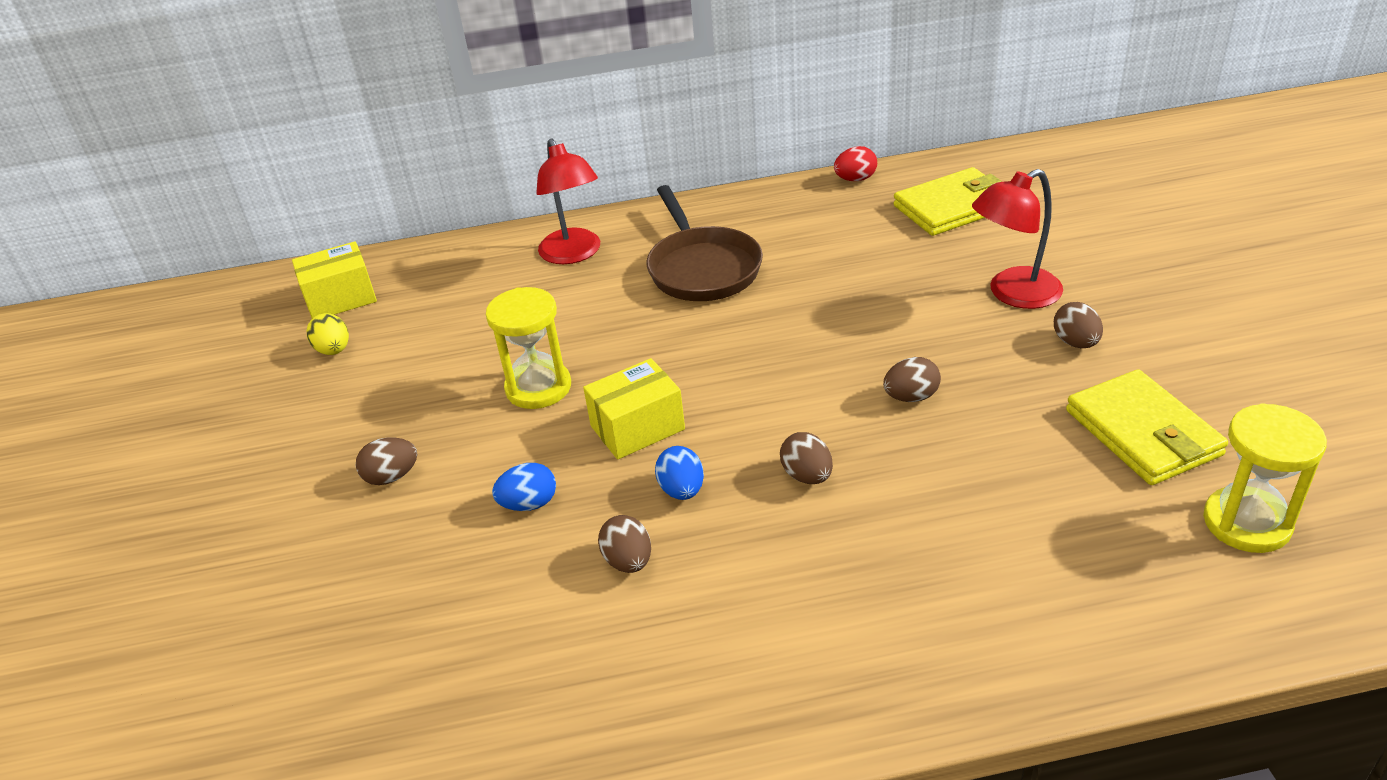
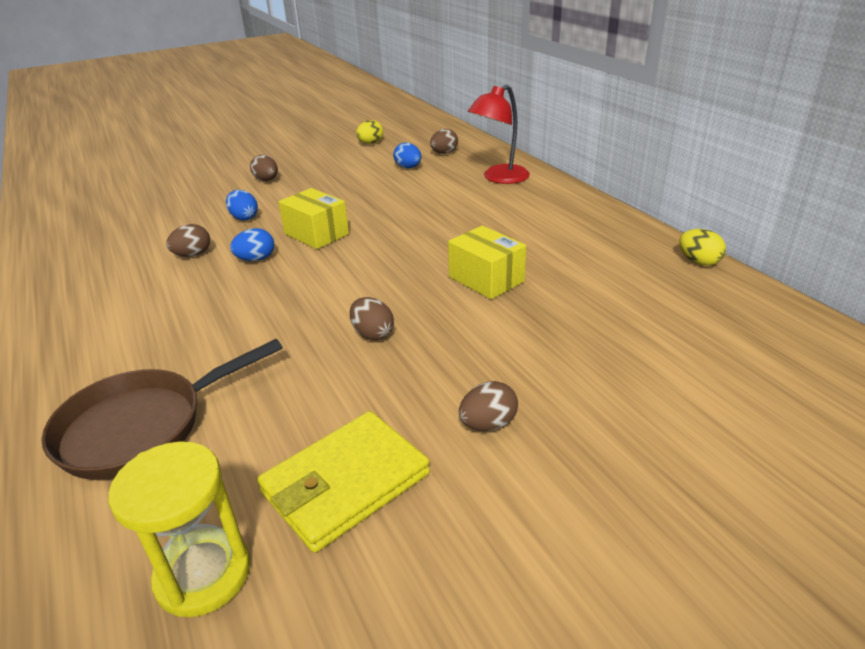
camera: 70 degrees right, 5 degrees down
(341, 298) = (418, 133): yellow box -> yellow box (486, 279)
(472, 323) = (408, 168): none -> blue egg
(538, 388) = (350, 198): yellow hourglass -> none
(702, 268) = (508, 221): brown pan -> brown pan (141, 427)
(807, 476) = (271, 301): brown egg -> brown egg (444, 153)
(855, 179) = (698, 262): red egg -> yellow egg
(953, 207) = (695, 320): yellow wallet -> none
(1013, 294) = (556, 374): red lamp -> none

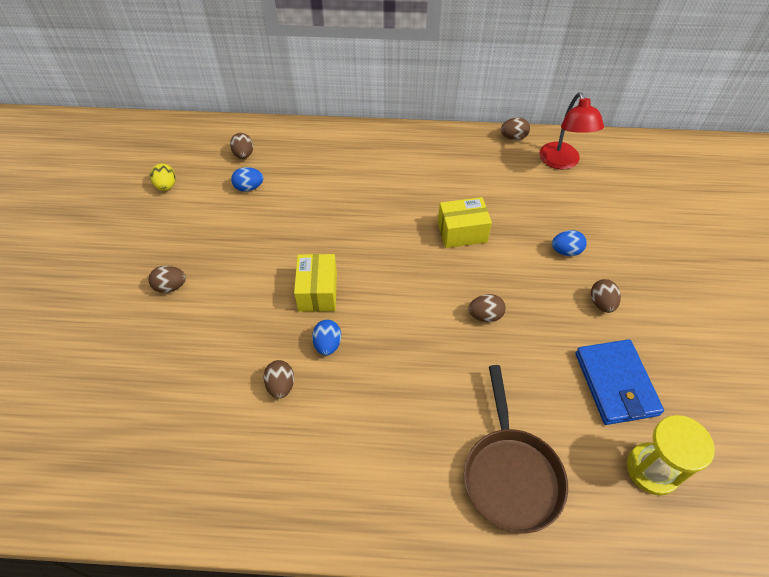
camera: 60 degrees left, 20 degrees up
(244, 218) = (239, 328): blue egg -> blue egg (566, 251)
(316, 234) = (318, 292): yellow box -> yellow box turned 75 degrees counterclockwise
(345, 483) = (615, 384): yellow wallet -> blue wallet
(499, 178) = (324, 151): red lamp -> red lamp (562, 162)
(698, 262) = (513, 137): yellow egg -> brown egg

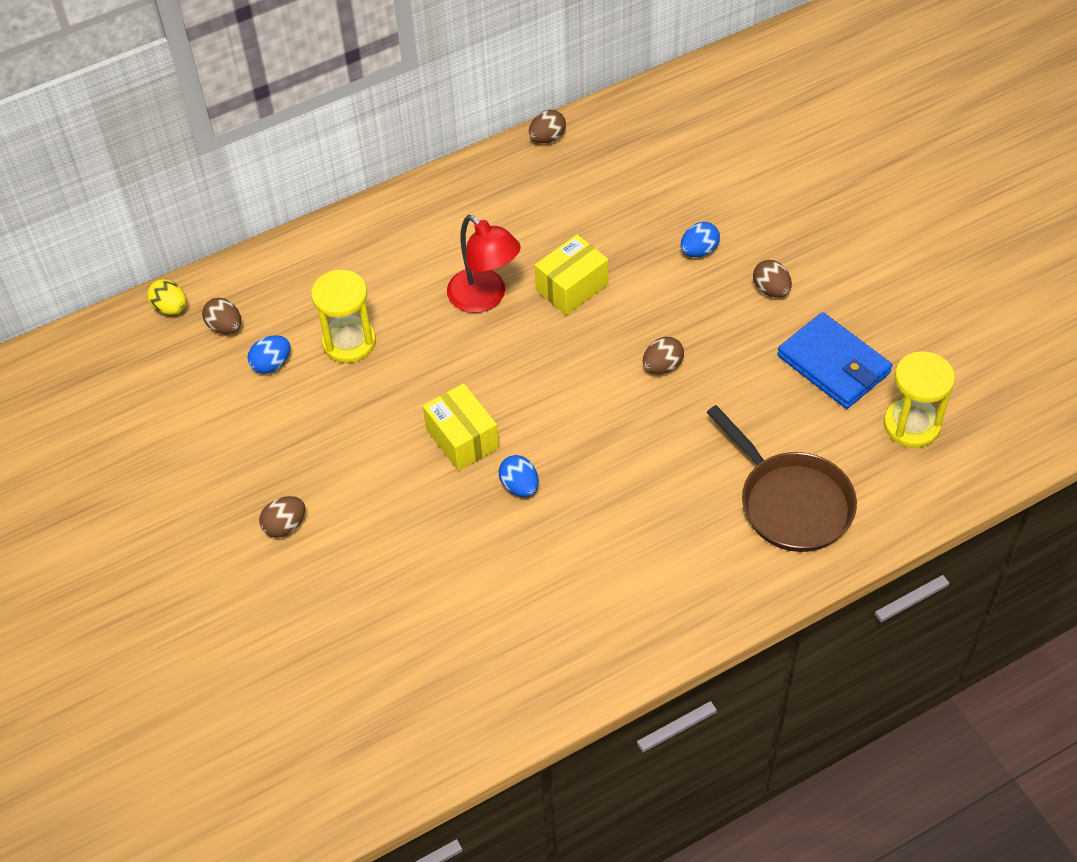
camera: 30 degrees left, 0 degrees up
(166, 186) = (160, 417): yellow egg -> yellow egg (170, 308)
(281, 385) = (504, 553): brown egg -> none
(302, 197) = (349, 342): none -> yellow hourglass
(562, 162) = (625, 143): red lamp -> red lamp (485, 298)

